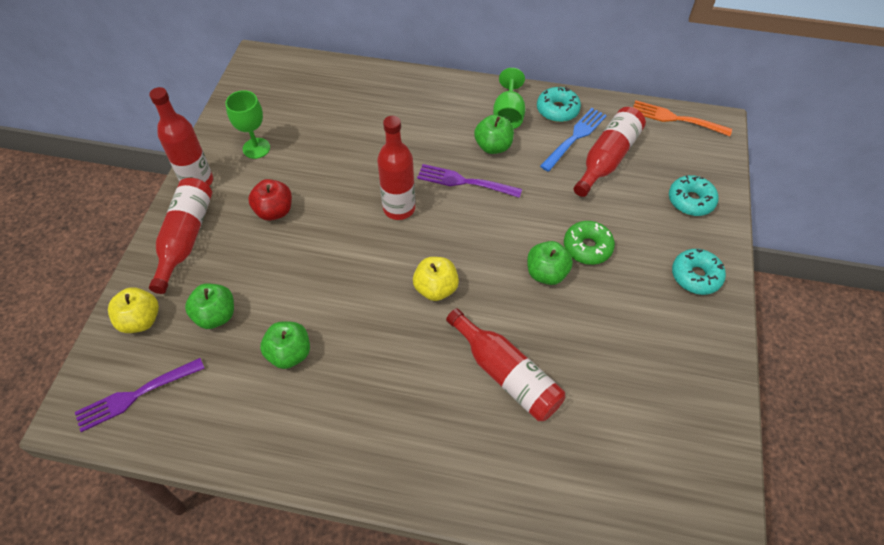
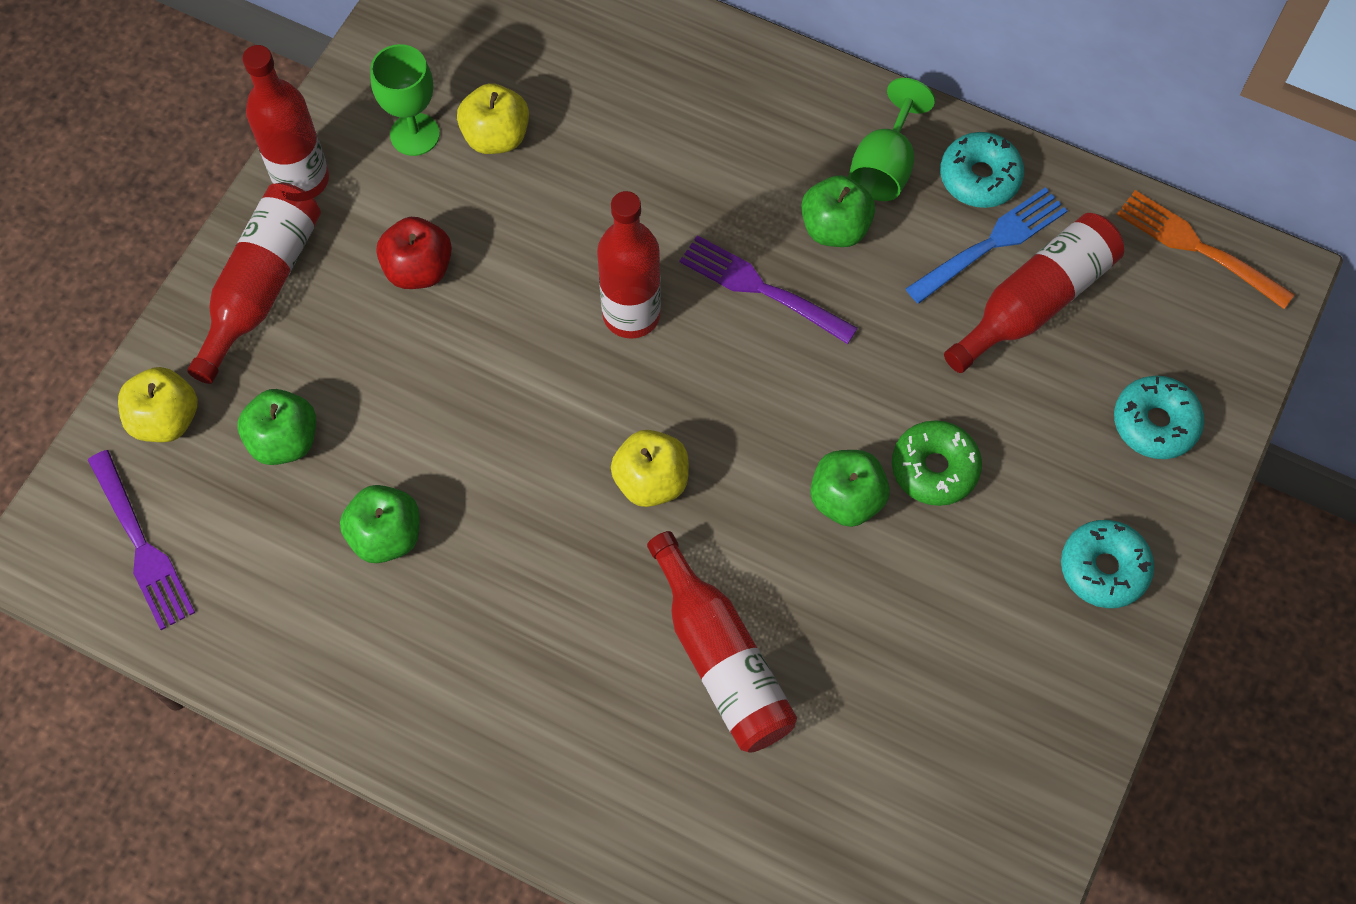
camera: 15 degrees right, 10 degrees up
(137, 394) = (140, 544): purple fork -> purple fork turned 105 degrees counterclockwise
(301, 140) = (496, 136): none -> yellow apple

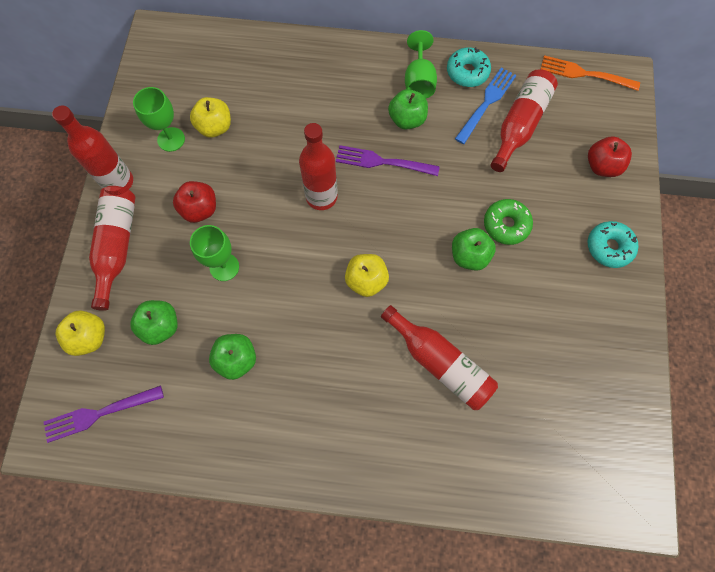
camera: 20 degrees left, 5 degrees up
(140, 544) = (100, 413): purple fork -> purple fork turned 120 degrees clockwise
(423, 378) = (224, 267): none -> green goblet
(1155, 423) = (602, 166): turquoise donut -> red apple

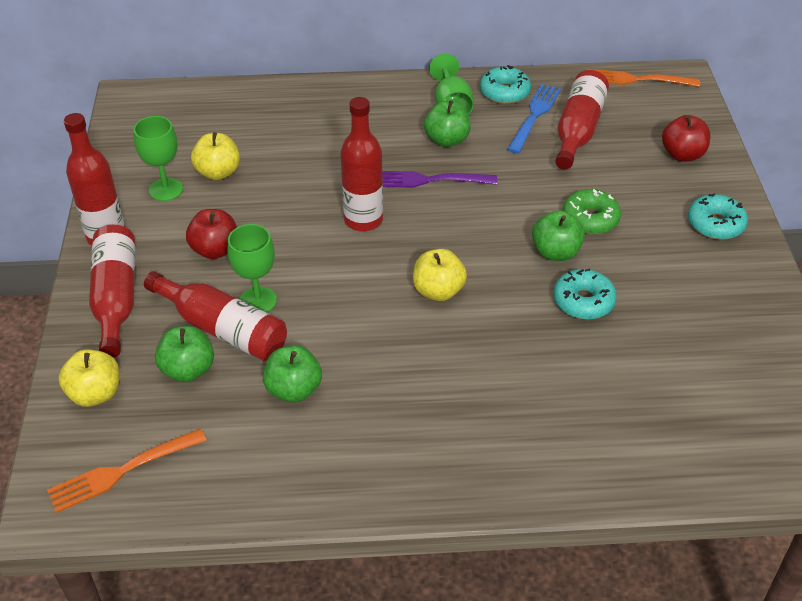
camera: 10 degrees left, 25 degrees down
(100, 413) = (123, 470): purple fork -> orange fork
(440, 363) = (550, 357): red bottle -> red bottle (222, 329)
(479, 310) = (583, 301): none -> turquoise donut

